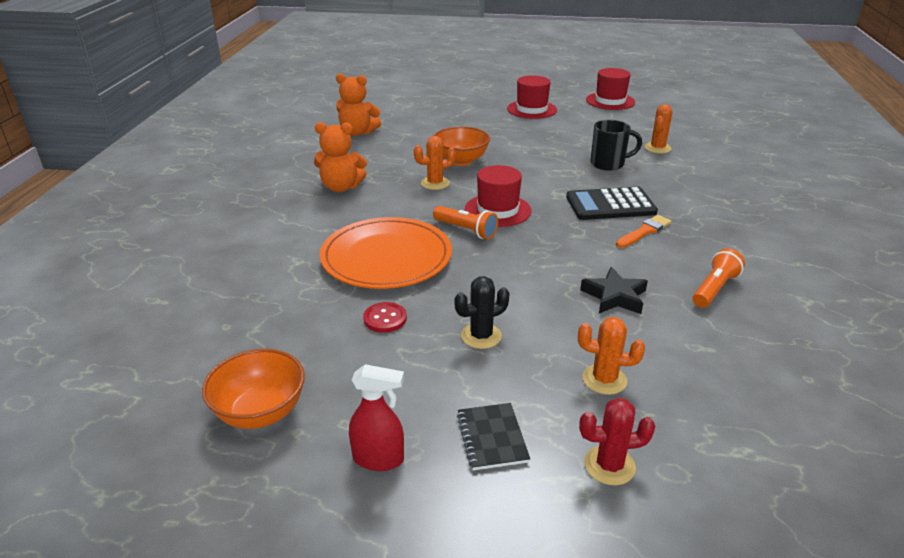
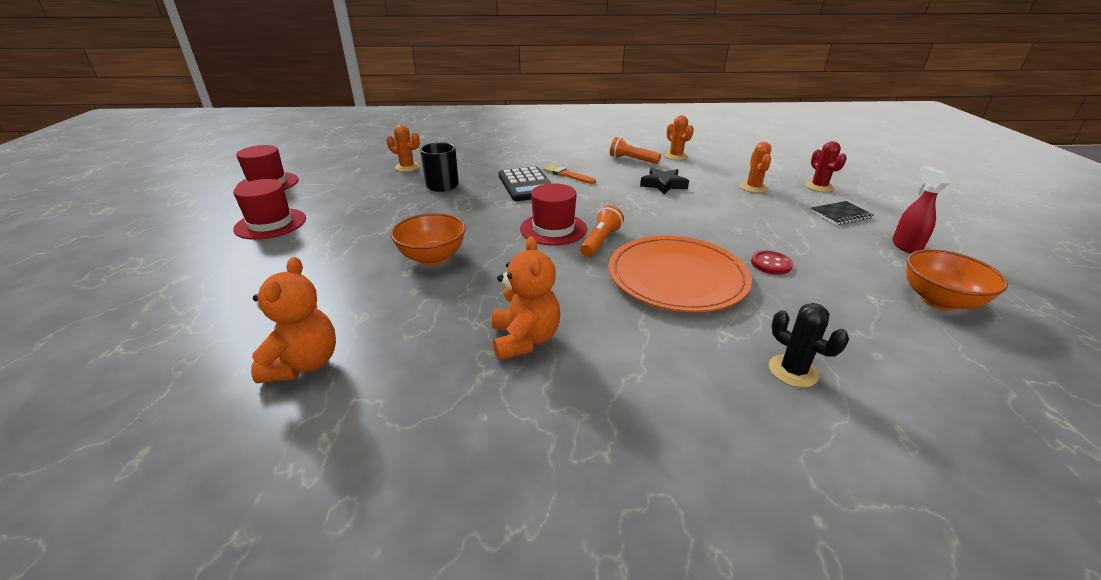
camera: 100 degrees left, 0 degrees up
(435, 183) = (499, 268): orange cactus -> orange cactus (676, 156)
(481, 336) = (751, 224): black cactus -> black cactus (793, 371)

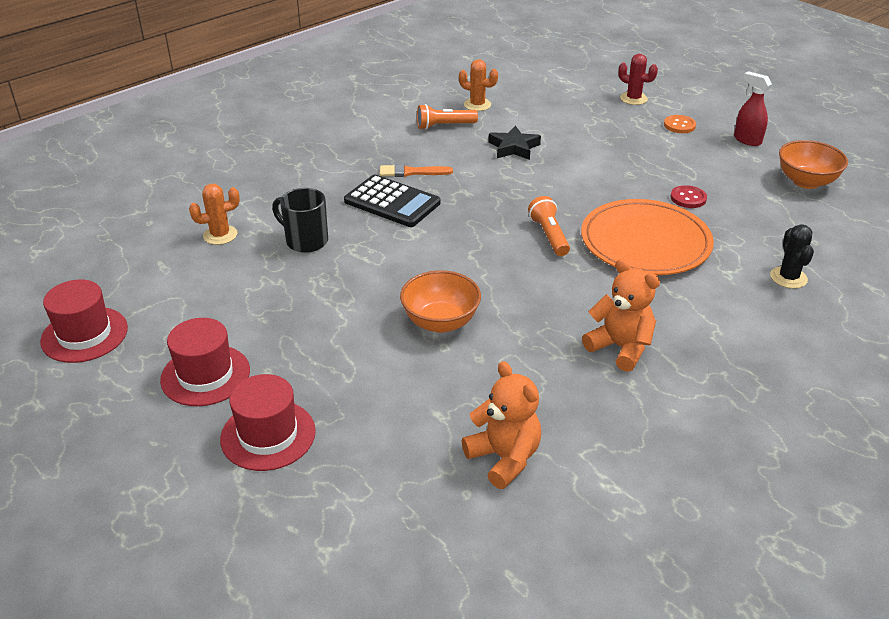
camera: 40 degrees left, 5 degrees up
(553, 229) = (494, 242): red hat -> red hat (268, 435)
(753, 188) = (588, 120): orange cactus -> none
(793, 371) = (788, 278): black cactus -> black cactus turned 75 degrees clockwise
(840, 215) = (679, 125): black notebook -> orange button

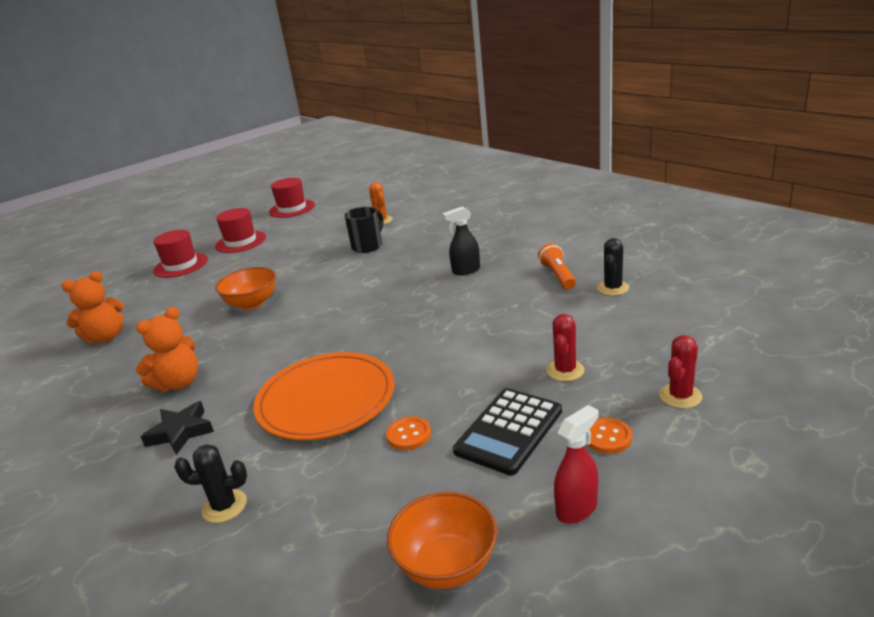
camera: 95 degrees right, 10 degrees down
(392, 202) = (417, 268): black calculator -> black calculator (509, 431)
(411, 172) = (465, 271): orange brush -> black spray bottle
(477, 105) = (613, 288): orange cactus -> black cactus
(514, 147) = (519, 315): black star -> black star (180, 432)
(549, 235) = (351, 343): orange flashlight -> none
(602, 133) = (565, 370): none -> red cactus
(688, 198) = (408, 435): red button -> orange button

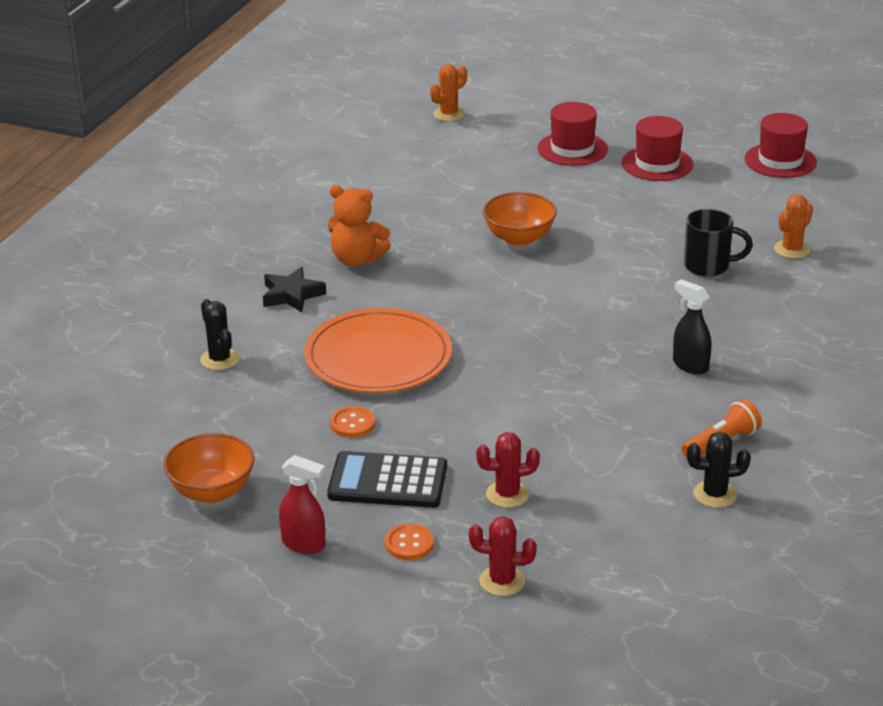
camera: 60 degrees right, 5 degrees up
(62, 302) = (449, 114): none -> orange cactus
(105, 337) = (404, 177): orange teddy bear -> none

